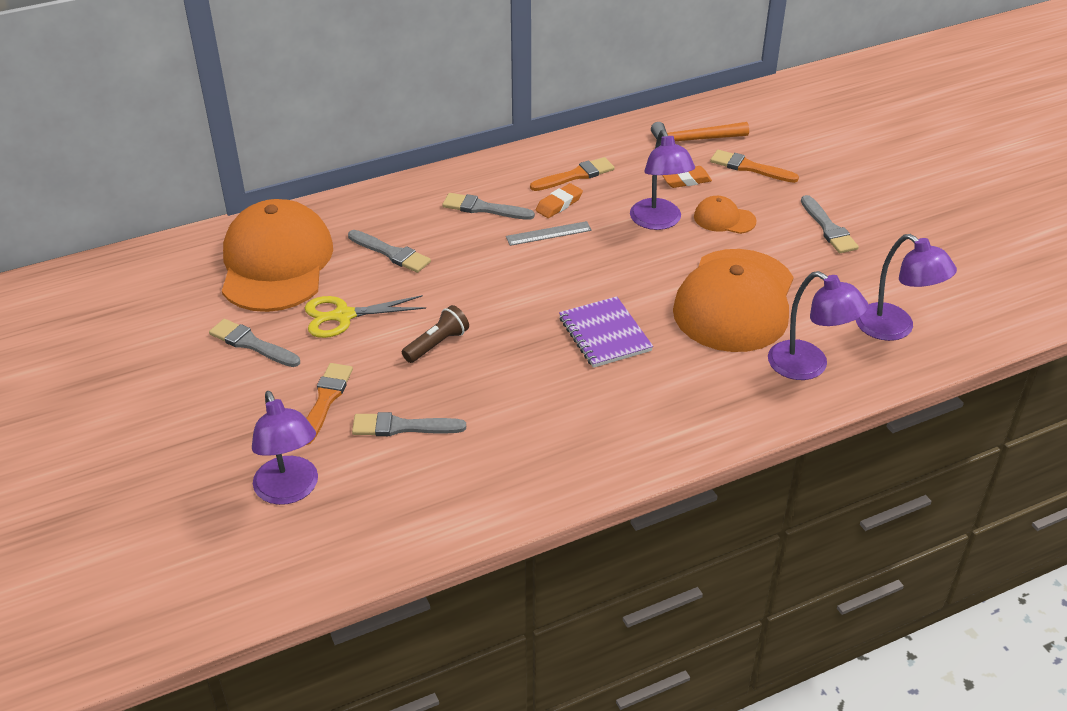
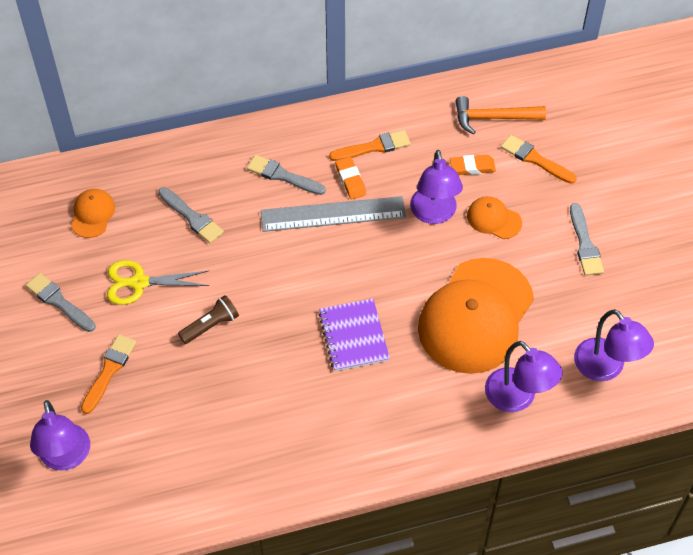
camera: 10 degrees right, 15 degrees up
(276, 263) = (92, 214): orange cap -> orange cap, size x0.43
(403, 427) = (166, 408): grey brush -> none
(548, 233) = (333, 214): grey ruler -> grey ruler, size x1.88
(559, 204) = (350, 180): orange eraser -> orange eraser turned 75 degrees counterclockwise

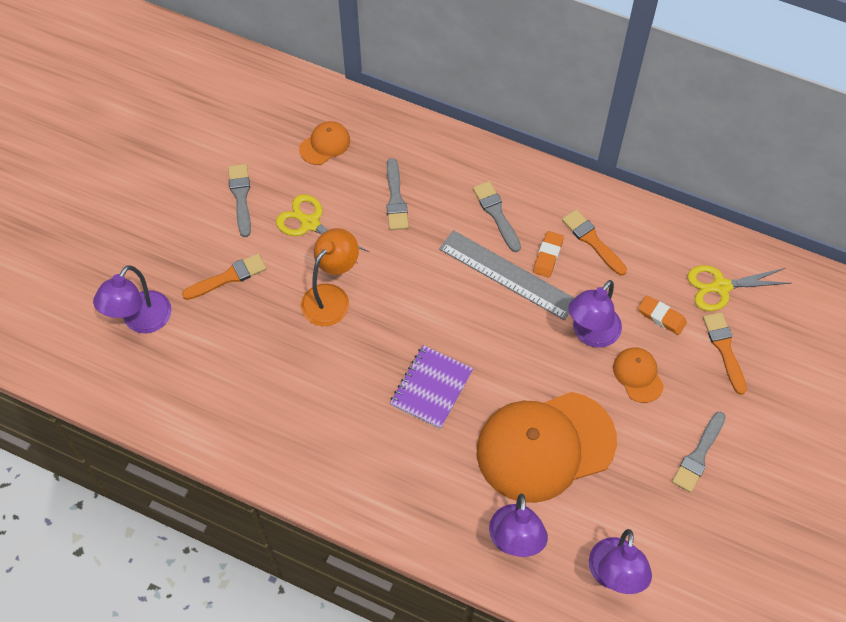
camera: 40 degrees right, 5 degrees up
(211, 325) = (331, 297): brown flashlight -> orange lamp
(373, 147) = (592, 241): orange brush -> orange brush turned 150 degrees counterclockwise
(493, 118) = (721, 287): orange hammer -> yellow scissors

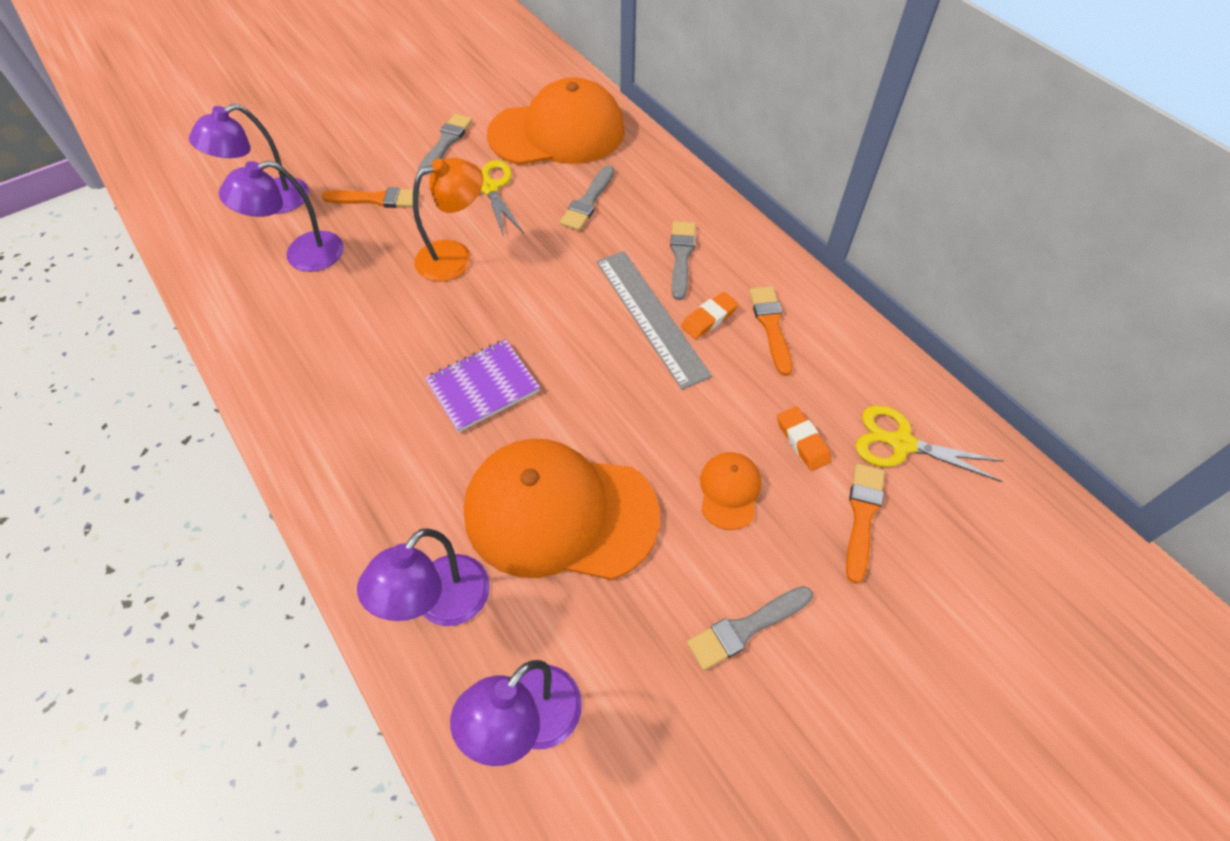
camera: 30 degrees right, 5 degrees down
(325, 144) = (557, 133): orange cap -> orange cap, size x2.30
(591, 334) = (702, 419): purple lamp -> purple lamp (302, 255)

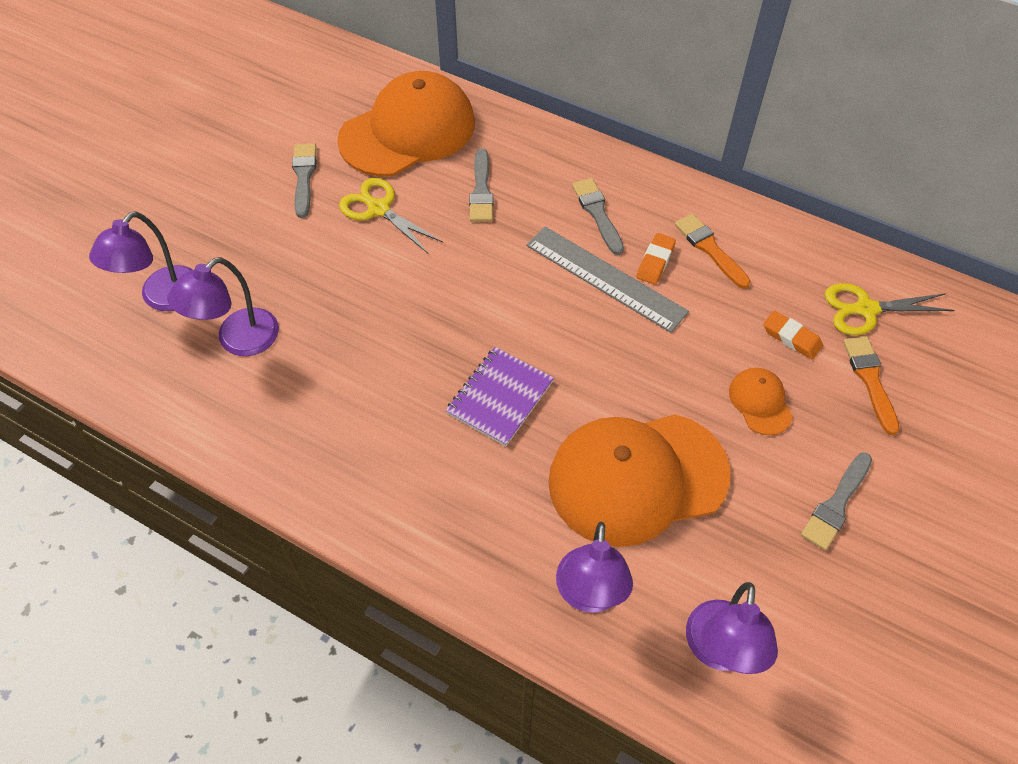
camera: 25 degrees left, 0 degrees up
(376, 199) = (273, 258): orange brush -> none
(455, 257) = (392, 287): orange lamp -> none

